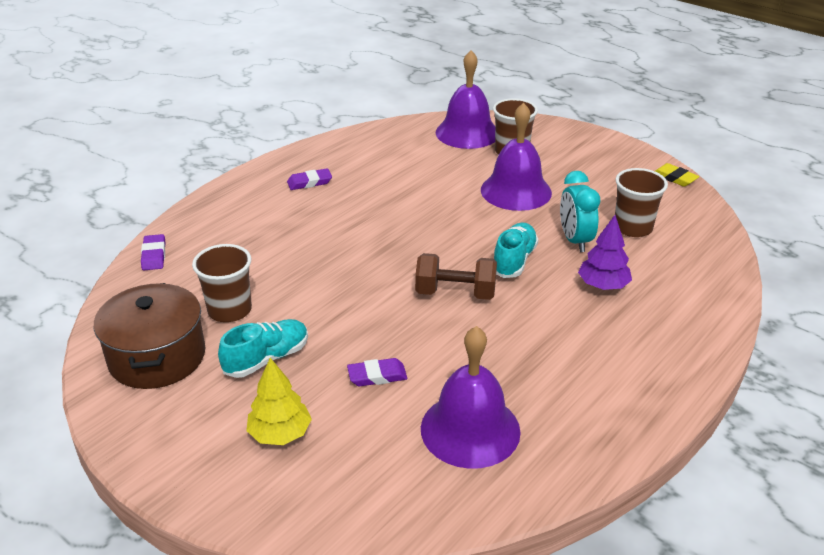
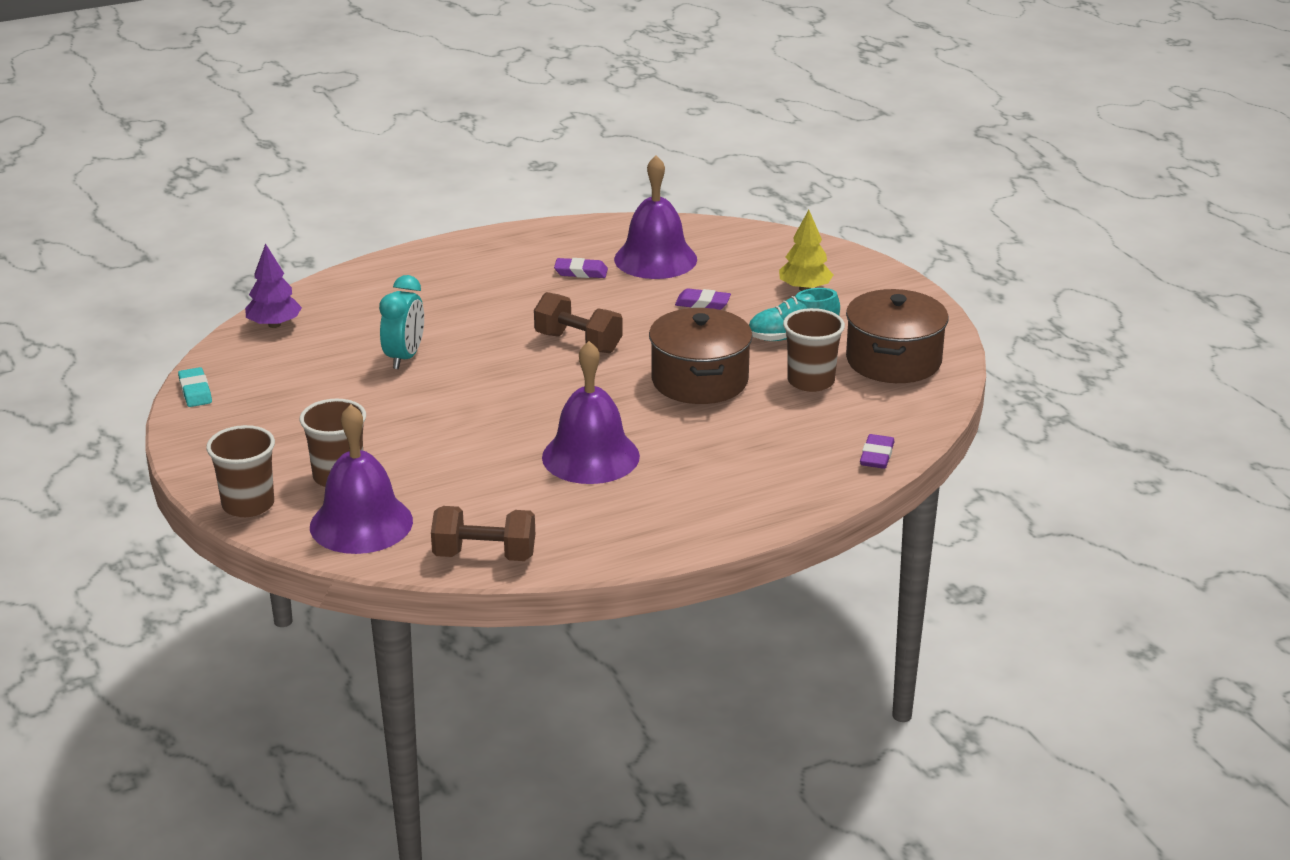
camera: 155 degrees left, 5 degrees down
(309, 182) = (642, 502): purple eraser -> purple eraser (581, 272)
(327, 284) = (699, 380): none -> brown pot
(381, 134) = (484, 555): none -> brown dumbbell
(514, 260) = (489, 355): turquoise shoe -> none
(516, 191) = (399, 424): purple bell -> purple bell (590, 456)
(603, 285) = (432, 315): purple tree -> purple tree (274, 324)
(633, 228) = (327, 354): brown cup -> brown cup (248, 505)
(674, 178) = (195, 391): yellow eraser -> turquoise eraser

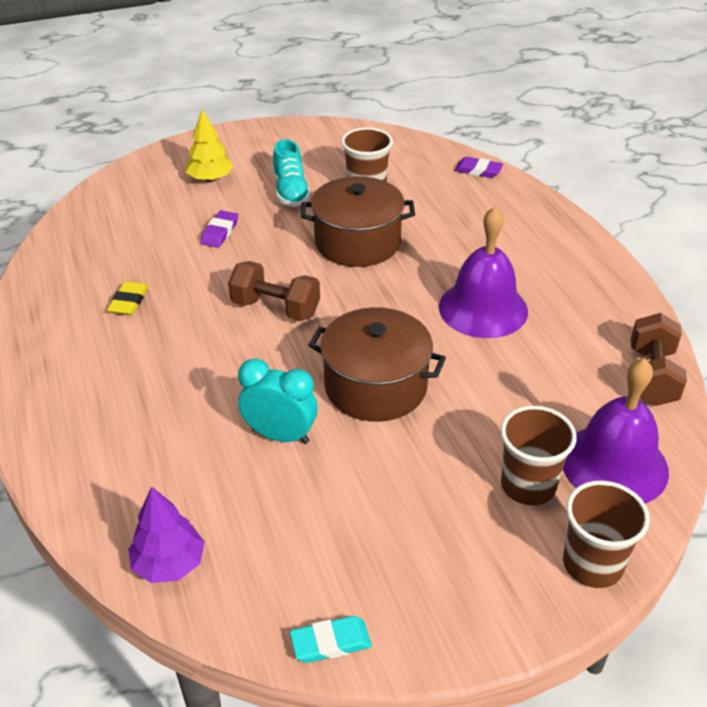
camera: 85 degrees left, 10 degrees up
(578, 343) = (275, 308): brown dumbbell -> brown dumbbell turned 75 degrees clockwise
(581, 272) = (129, 302): purple eraser -> yellow eraser
(655, 259) = (121, 254): purple bell -> none
(893, 360) = (339, 151): brown pot -> brown pot (375, 386)

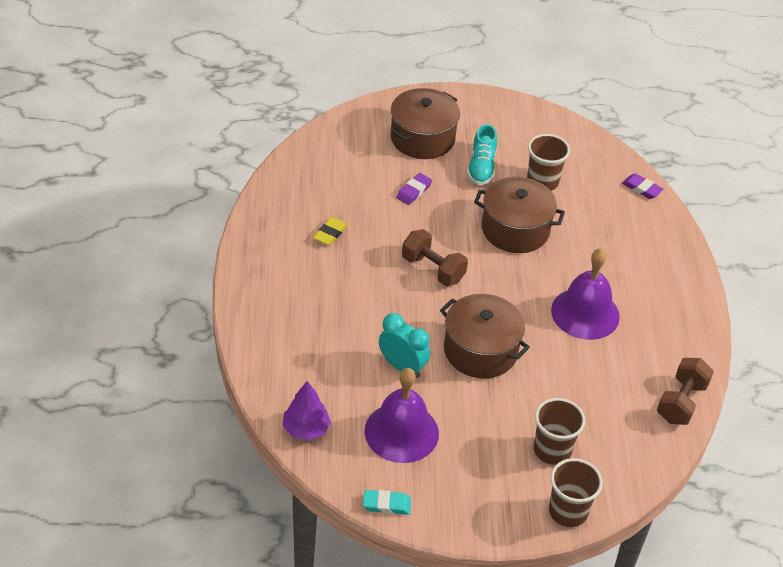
camera: 15 degrees right, 5 degrees up
(210, 179) = (422, 138): yellow tree -> brown pot
(614, 464) = (618, 454): purple bell -> purple bell (401, 432)

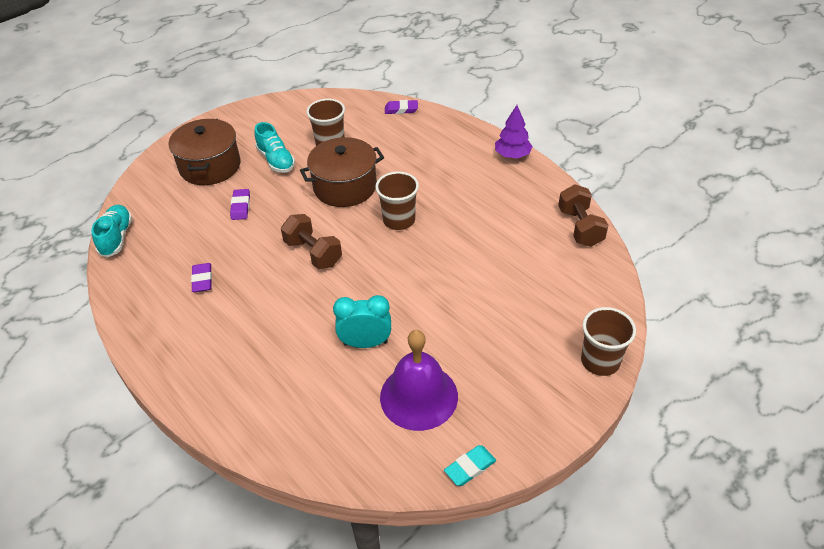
camera: 35 degrees left, 0 degrees up
(298, 155) = (116, 237): none -> turquoise shoe
(306, 429) = (338, 456): purple tree -> purple tree (512, 155)
(330, 233) = (202, 280): yellow eraser -> purple eraser
(433, 269) = (313, 253): brown dumbbell -> brown dumbbell turned 45 degrees clockwise
(480, 350) = (411, 288): brown pot -> none
(552, 450) = (539, 324): brown cup -> brown cup (399, 220)
(585, 313) = (454, 211): purple bell -> none

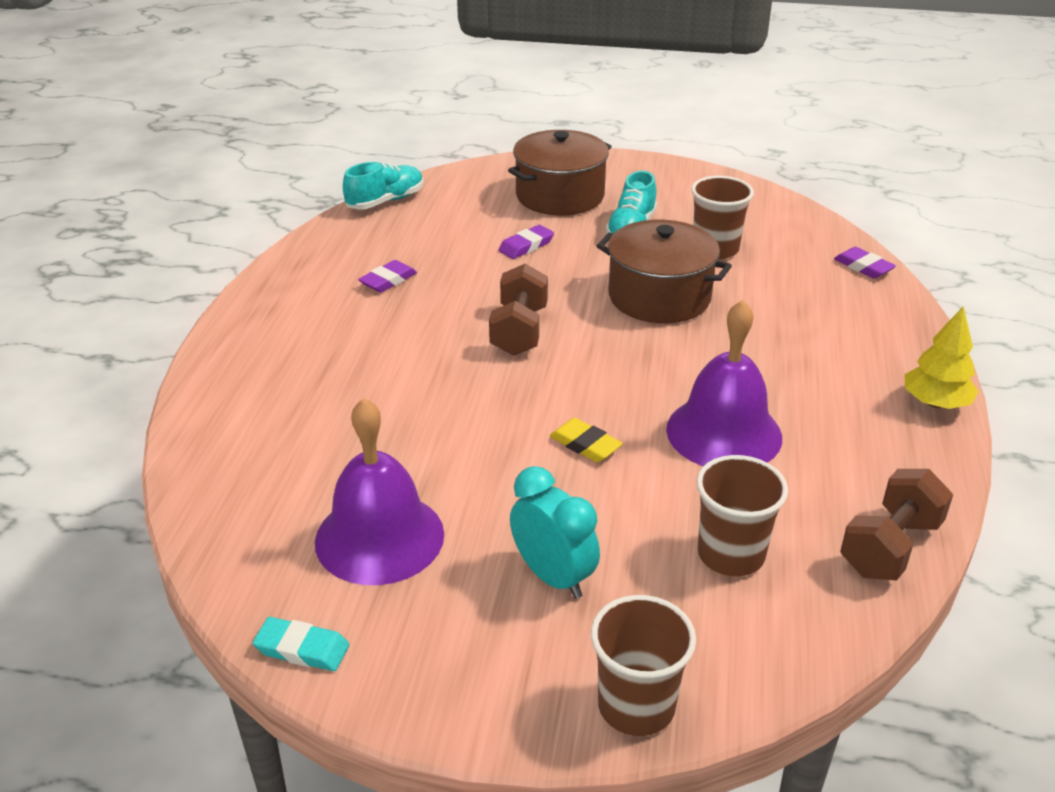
camera: 50 degrees right, 10 degrees down
(365, 343) = (421, 446): turquoise clock -> turquoise clock (553, 576)
(399, 220) = (661, 367): brown cup -> brown cup (731, 554)
(427, 281) = (585, 444): none -> yellow eraser
(466, 229) = (724, 433): none -> purple bell
(512, 155) = (935, 403): purple tree -> yellow tree

